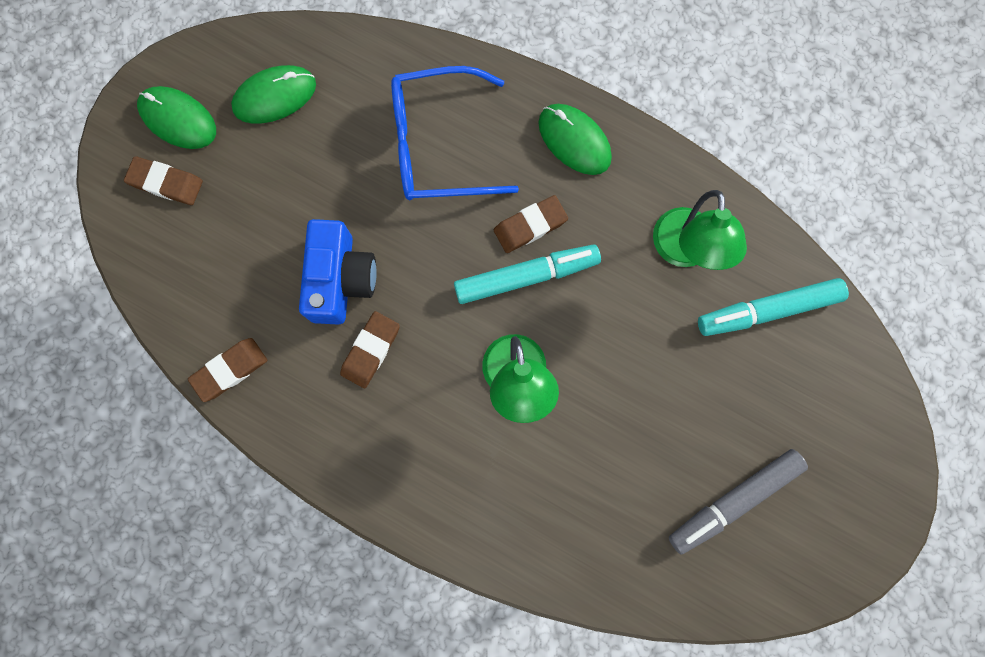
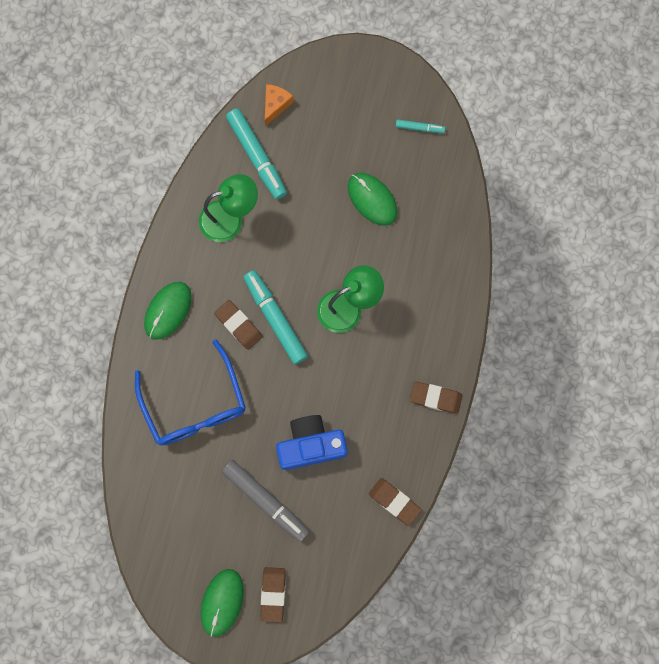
camera: 105 degrees left, 0 degrees up
(274, 96) = (186, 535): green mouse -> green mouse (372, 199)
(370, 350) = (354, 409): brown eraser -> brown eraser (435, 398)
(734, 500) = (387, 153): grey marker -> grey marker (265, 500)
(764, 561) = (419, 128): none -> turquoise marker
(842, 356) = (275, 105): none -> orange cheese

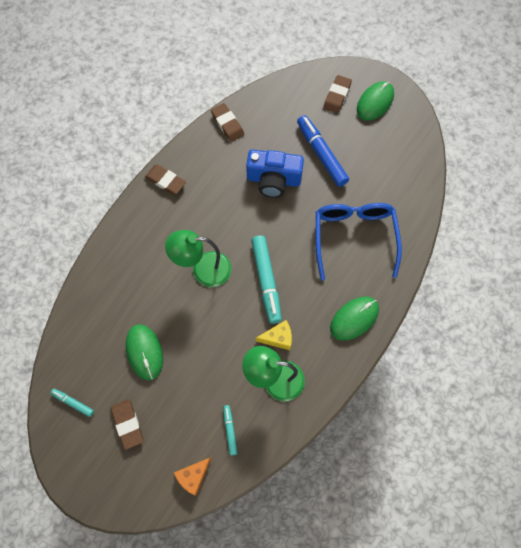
camera: 160 degrees left, 10 degrees down
(238, 325) = (298, 286): brown eraser -> brown eraser (128, 424)
(241, 262) = (278, 338): none -> yellow cheese
(256, 156) = (230, 431): turquoise marker -> turquoise marker, size x0.49
(265, 500) = (321, 154): grey marker -> blue marker

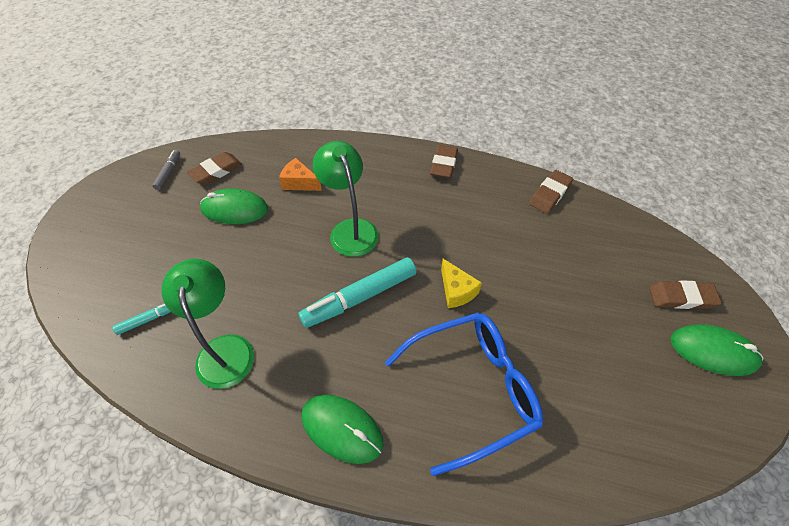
camera: 70 degrees right, 15 degrees down
(73, 403) = (168, 173): turquoise marker -> grey marker
(128, 424) = (149, 221): brown eraser -> brown eraser (216, 171)
(144, 352) = (234, 209): green mouse -> green mouse turned 45 degrees clockwise
(193, 476) = (89, 299): orange cheese -> orange cheese (299, 182)
(273, 180) = (505, 262): blue camera -> none
(278, 338) = (284, 335): yellow cheese -> yellow cheese (456, 291)
(321, 154) = (577, 306): blue marker -> none

